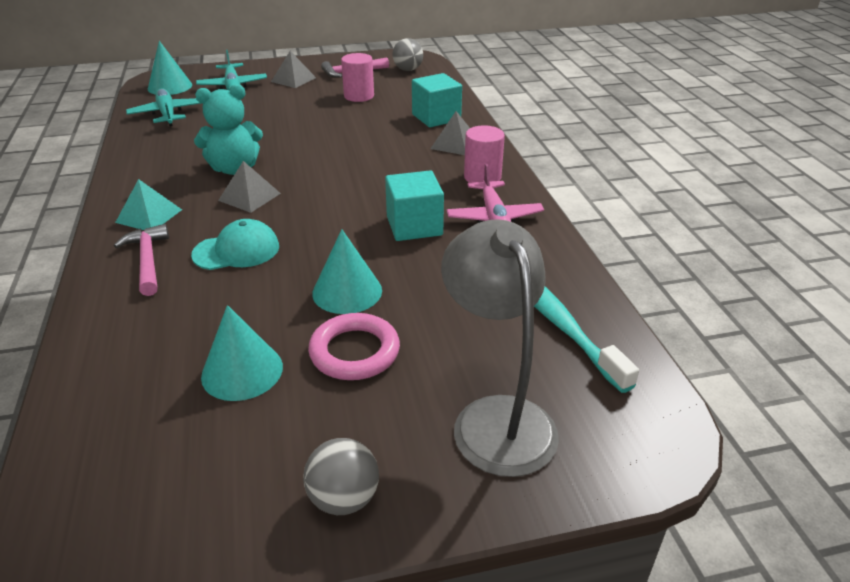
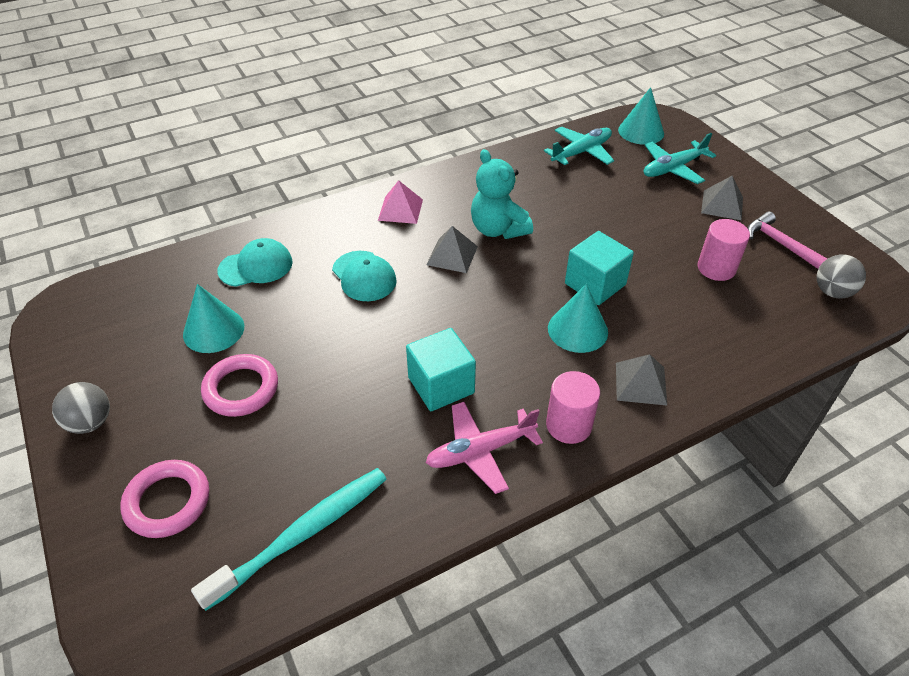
camera: 75 degrees right, 10 degrees up
(148, 260) = (338, 233): pink hammer -> none
(149, 216) = (400, 209): turquoise pyramid -> pink pyramid
(150, 328) = (256, 266): none -> turquoise cap
(347, 291) = (320, 363): turquoise cone -> turquoise cone (577, 330)
(436, 117) = (703, 351): turquoise cube -> turquoise cube (595, 284)
(496, 417) = (167, 502): grey lamp -> pink ring

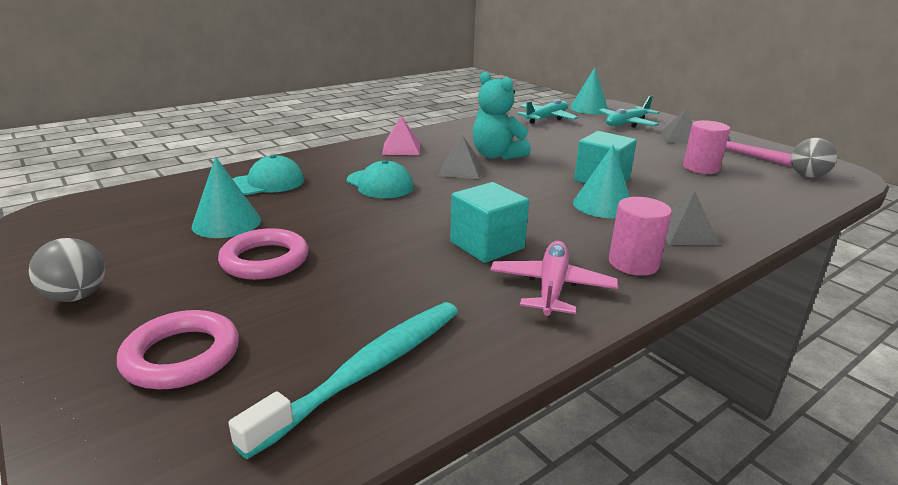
camera: 10 degrees left, 20 degrees down
(480, 451) = (552, 287): pink plane -> pink plane turned 135 degrees clockwise

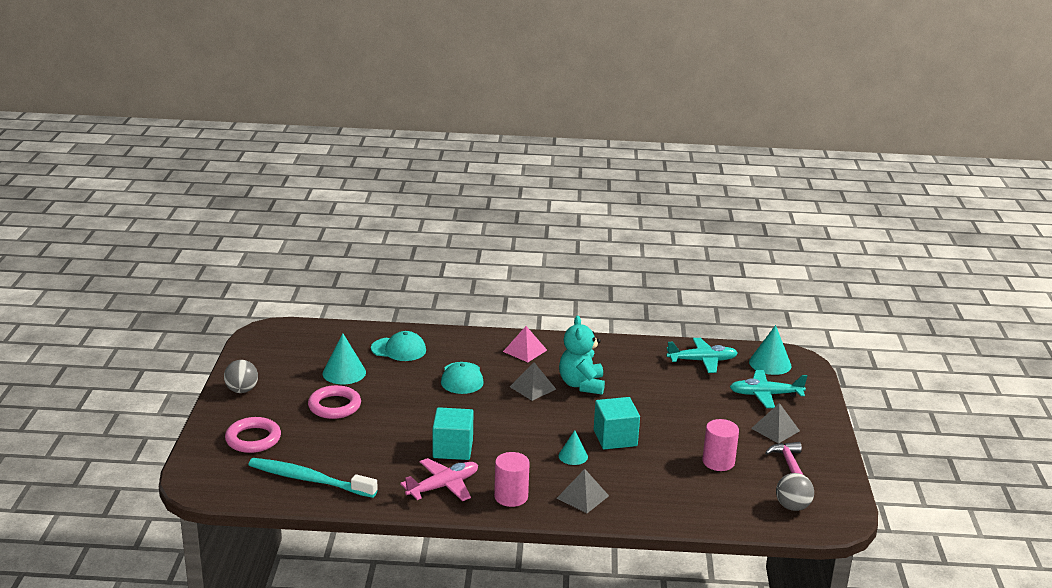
camera: 40 degrees right, 0 degrees up
(367, 370) = (309, 480): turquoise toothbrush -> turquoise toothbrush turned 150 degrees counterclockwise
(603, 205) = (573, 456): turquoise cone -> turquoise cone, size x0.62

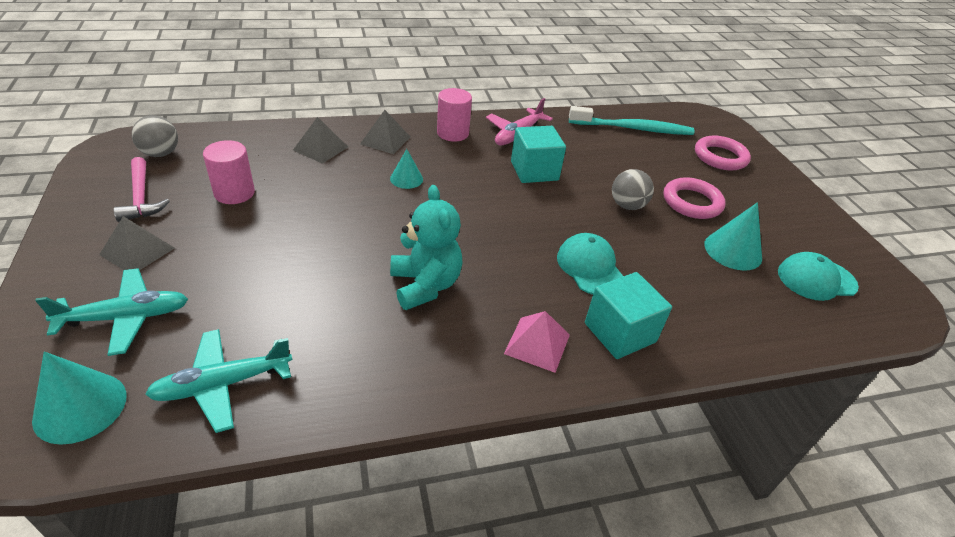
camera: 160 degrees right, 15 degrees up
(242, 390) = (801, 207): grey ball -> grey ball (627, 206)
(399, 349) = (712, 306): turquoise cap -> turquoise cap (816, 279)
(532, 388) = (491, 267): grey pyramid -> grey pyramid (321, 148)
(615, 438) = (362, 207): turquoise cube -> turquoise cube (620, 332)

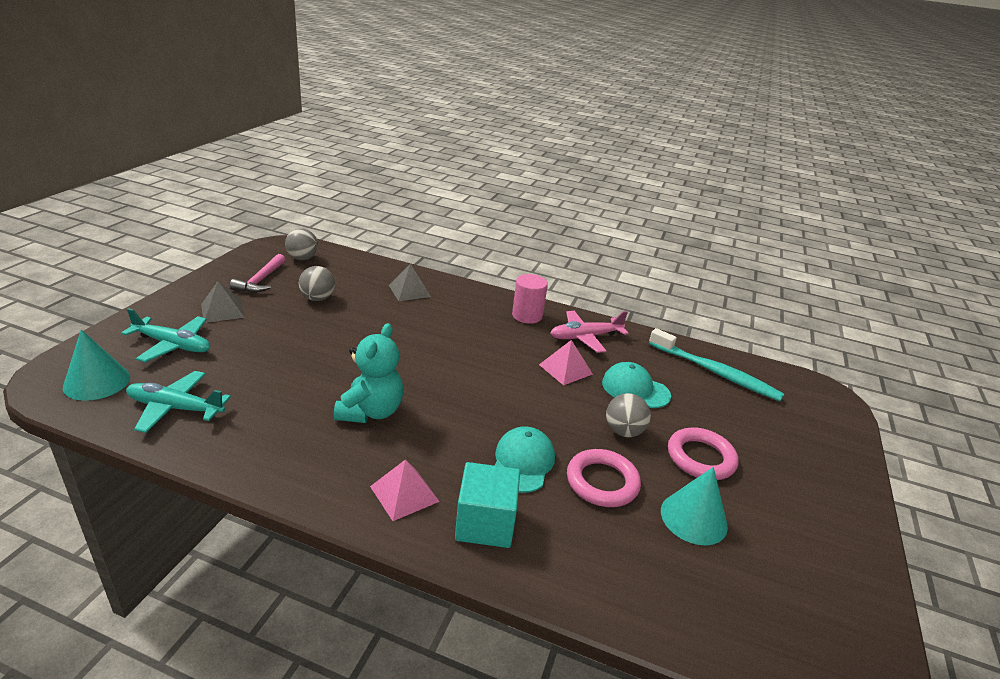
camera: 35 degrees right, 10 degrees down
(234, 193) = (317, 298): pink cylinder -> grey ball
(385, 140) = (465, 302): grey pyramid -> none
(406, 179) = (448, 334): turquoise cone -> none
(534, 171) = (565, 369): turquoise cube -> pink pyramid
(720, 157) = (791, 433): pink ring -> pink ring (602, 482)
(816, 279) = (766, 591): turquoise cap -> turquoise cap (635, 389)

